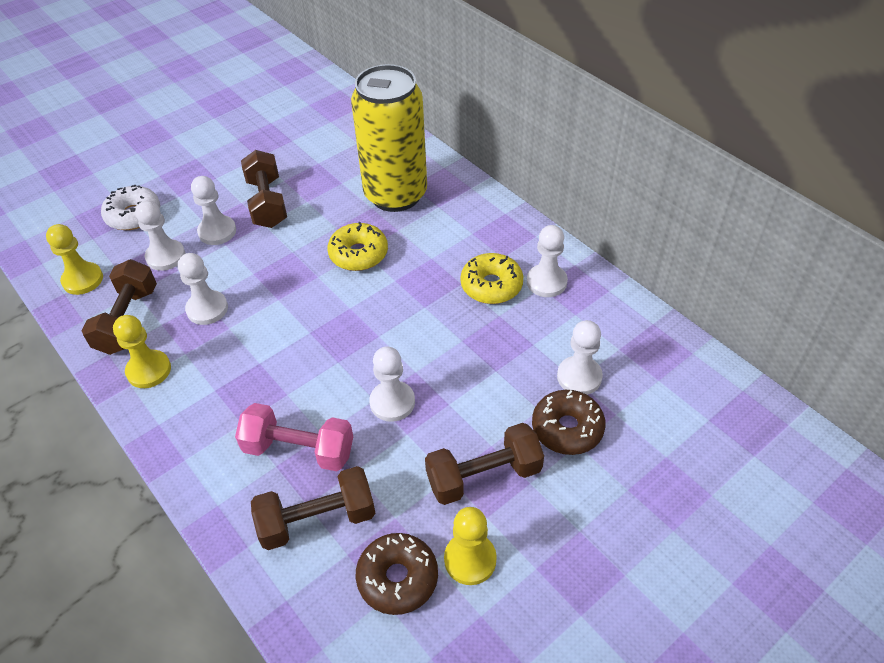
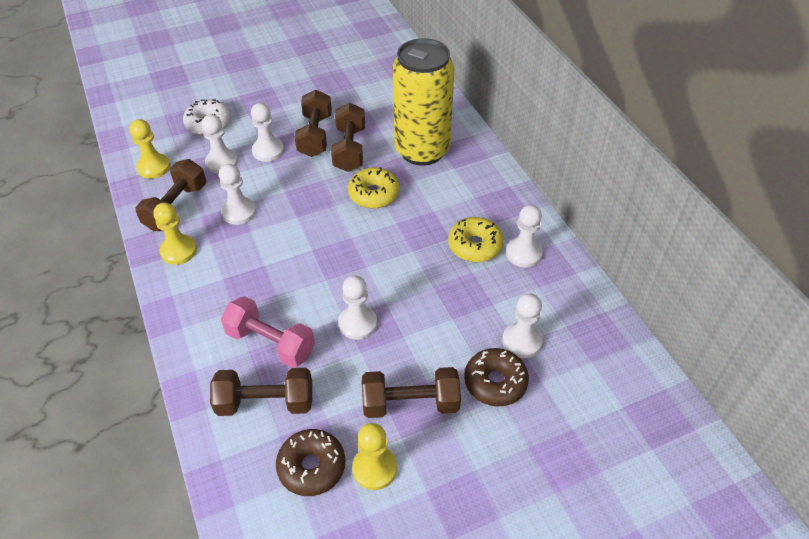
camera: 15 degrees right, 0 degrees up
(313, 210) = (349, 149): none -> brown dumbbell

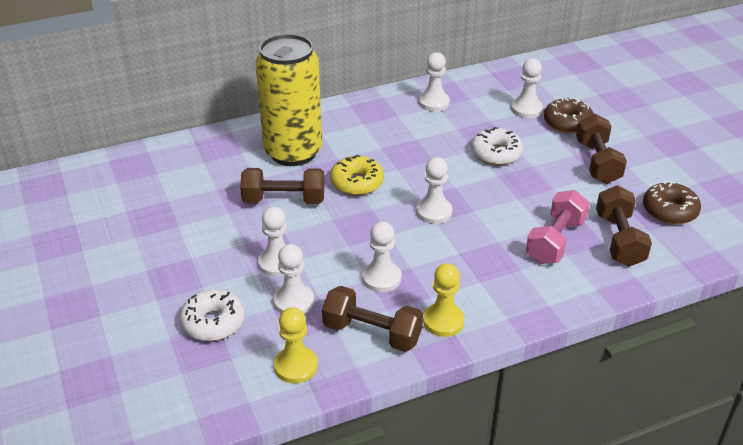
camera: 90 degrees left, 10 degrees down
(315, 135) = (255, 227): brown dumbbell -> none
(358, 323) = (523, 190): white pawn -> white pawn (434, 212)
(374, 468) = (659, 179): yellow pawn -> none
(425, 304) = (496, 154): none -> white donut
(475, 246) = (426, 126): yellow donut -> none

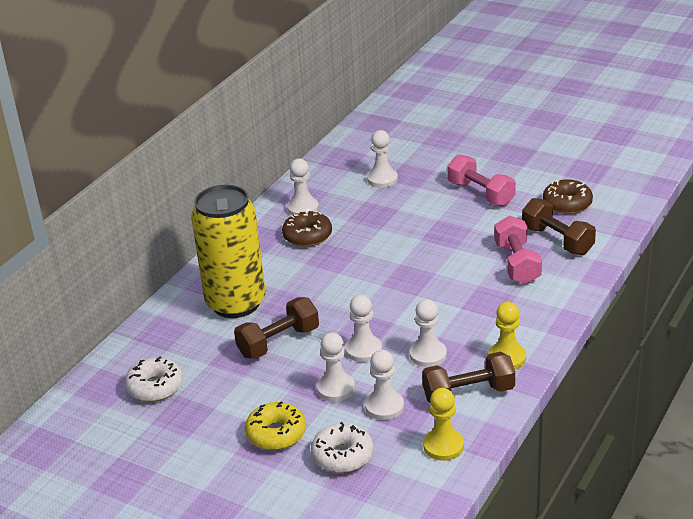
camera: 35 degrees left, 5 degrees down
(357, 183) = (320, 299): yellow donut -> yellow donut (276, 434)
(434, 212) = (407, 289): white pawn -> white pawn (363, 350)
(496, 154) = (400, 224): white donut -> white donut (155, 387)
(567, 123) = (425, 175): brown donut -> brown donut (307, 236)
(597, 162) = (481, 194): brown dumbbell -> pink dumbbell

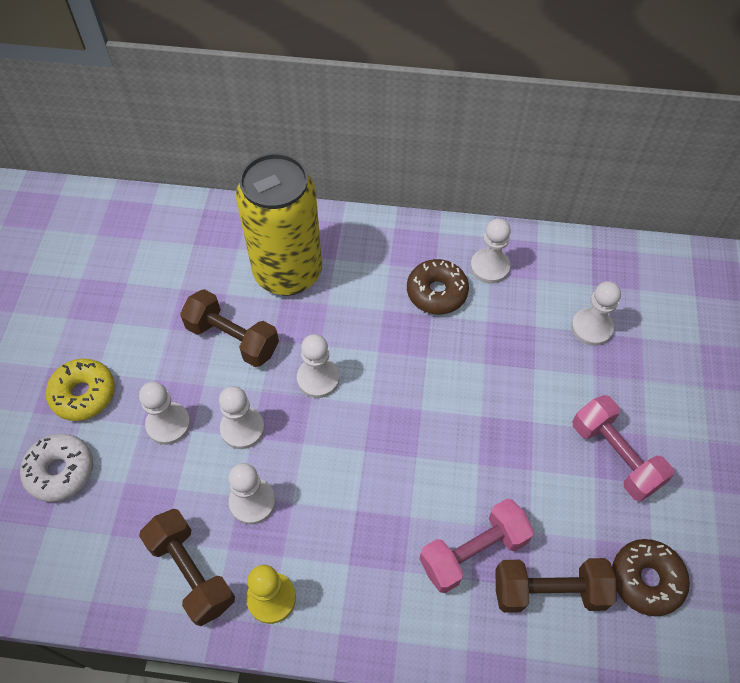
camera: 65 degrees right, 25 degrees up
(155, 387) = (133, 259): white donut -> none
(384, 406) = (149, 485): white pawn -> white pawn (318, 379)
(443, 446) = (94, 573): yellow pawn -> none
(481, 194) = (615, 456): pink dumbbell -> pink dumbbell turned 60 degrees counterclockwise
(557, 240) = (549, 591): brown dumbbell -> brown dumbbell turned 60 degrees clockwise

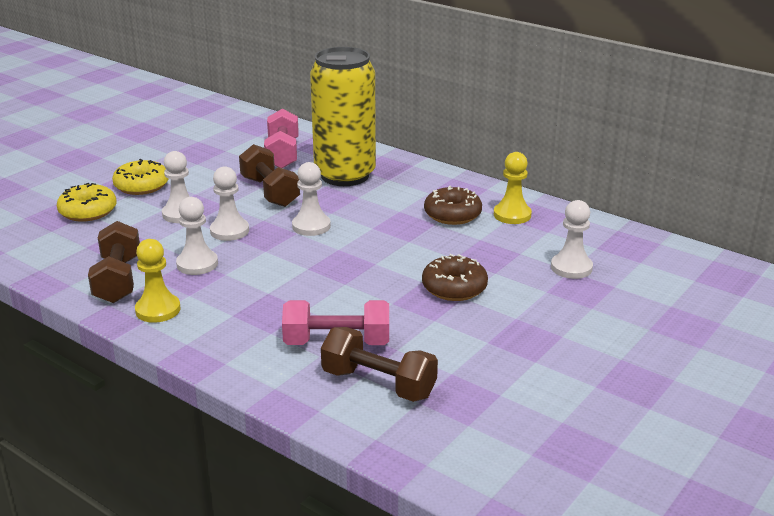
camera: 30 degrees right, 30 degrees down
(60, 471) = (88, 211): white donut -> yellow donut
(489, 267) = (512, 215): white pawn -> yellow pawn
(615, 456) = (519, 337): pink dumbbell -> pink dumbbell (282, 154)
(646, 580) = (474, 409): brown donut -> brown donut (454, 288)

